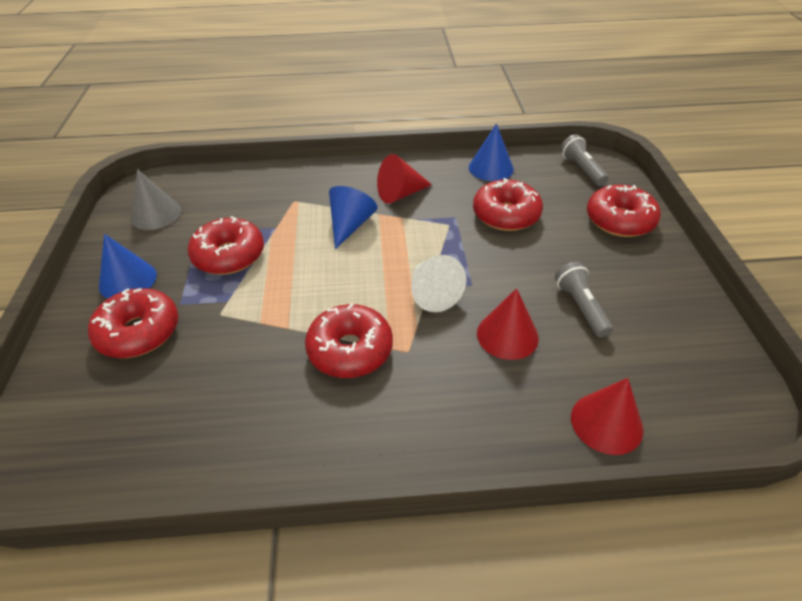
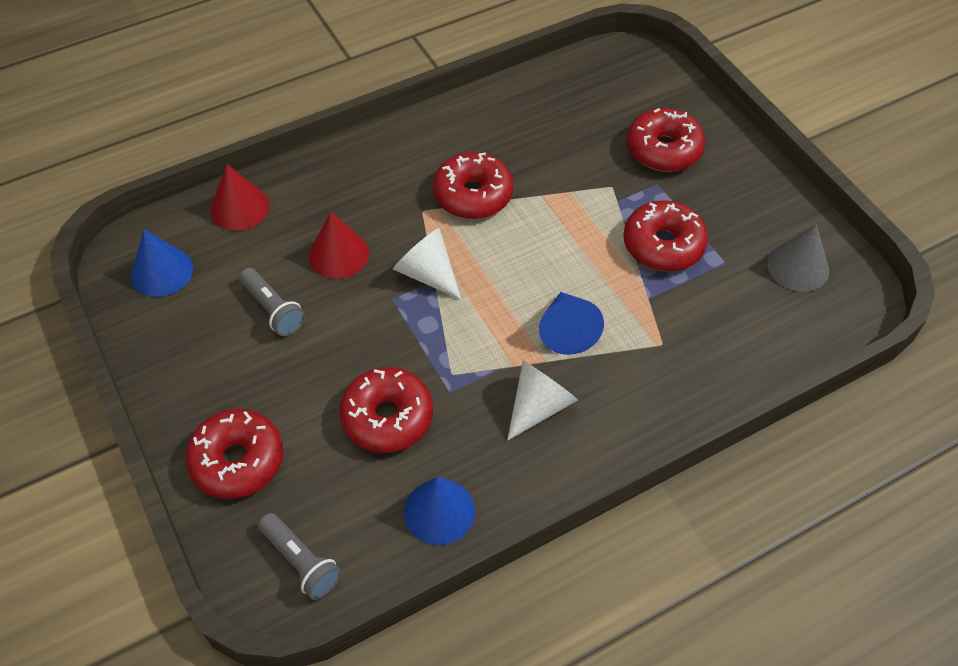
camera: 155 degrees right, 10 degrees up
(128, 280) = (730, 187): blue cone -> blue cone (162, 272)
(400, 194) = (539, 406): red cone -> white cone

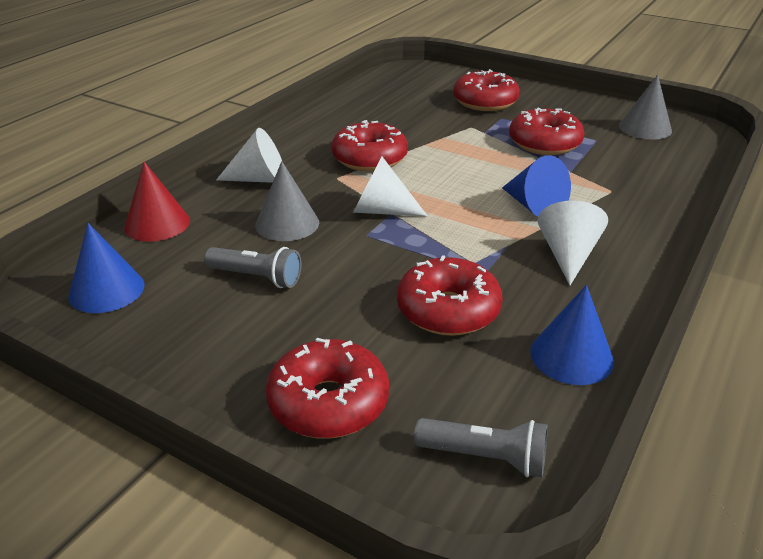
camera: 30 degrees left, 20 degrees down
(339, 254) = (287, 223): red cone -> grey cone
(356, 183) = (260, 179): none -> white cone

